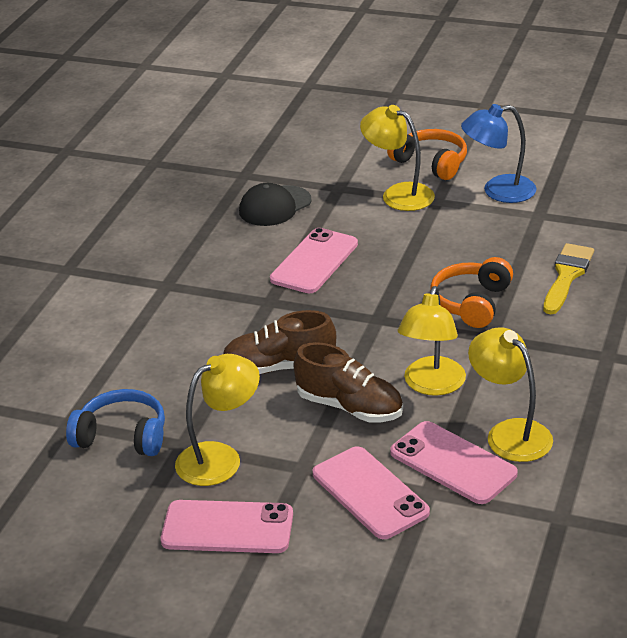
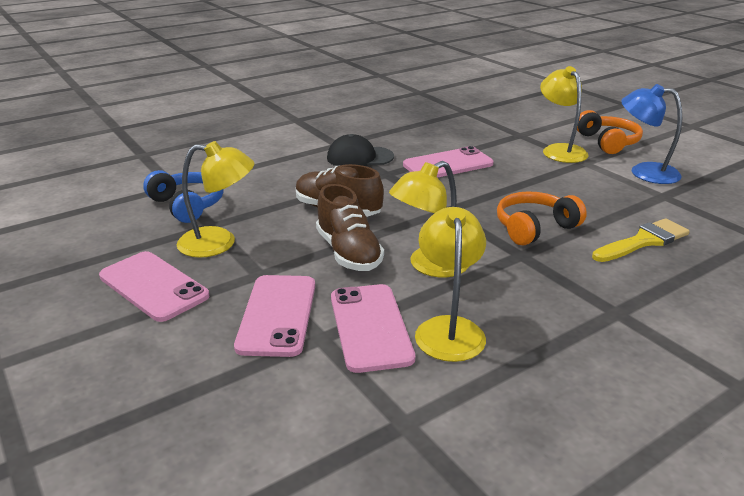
camera: 35 degrees right, 5 degrees down
(275, 206) = (463, 130): black cap -> black cap (359, 157)

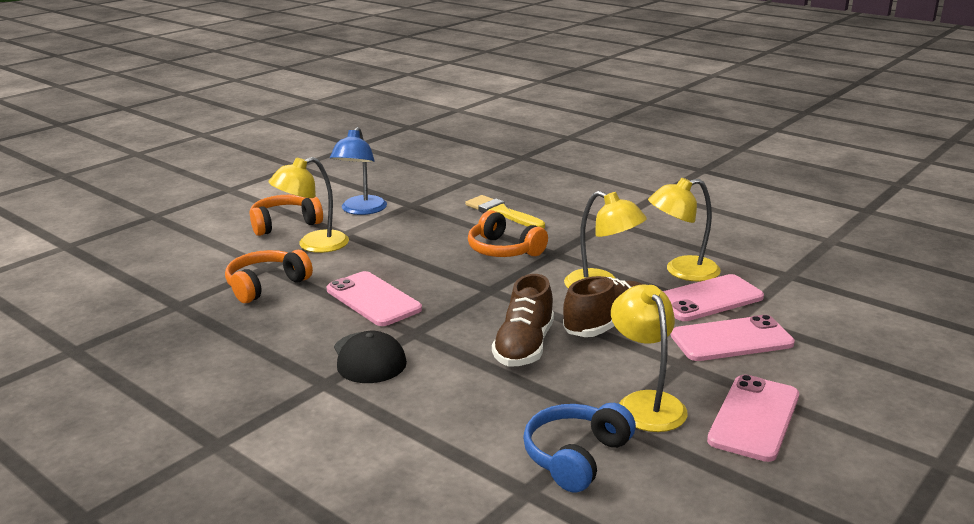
camera: 105 degrees left, 5 degrees down
(486, 133) = (266, 285): none -> orange headphones

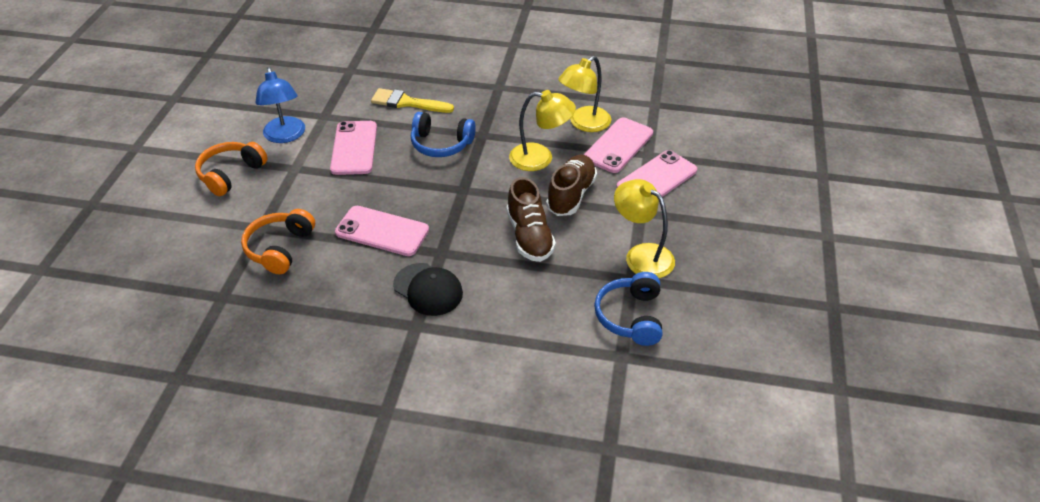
camera: 30 degrees left, 20 degrees up
(313, 245) = (280, 190): yellow lamp -> none
(503, 250) = (441, 144): orange headphones -> blue headphones
(754, 418) = (711, 241): pink phone -> pink phone (354, 148)

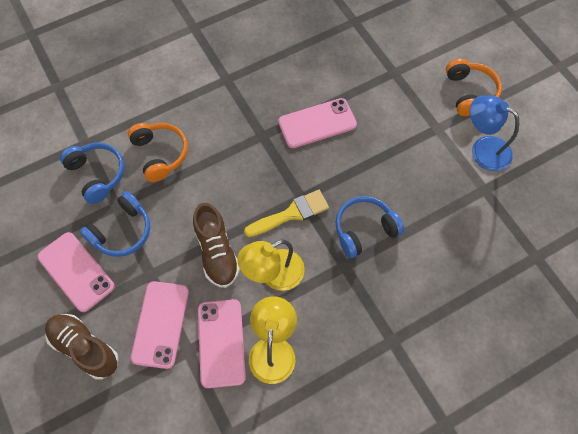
camera: 140 degrees right, 20 degrees up
(280, 248) = (364, 68): orange headphones -> orange headphones (160, 154)
(354, 148) = (421, 176): pink phone -> pink phone (76, 271)
(407, 102) = (443, 255): yellow brush -> yellow brush (291, 214)
(428, 289) = (243, 105): black cap -> none
(529, 236) = (215, 191): brown shoe -> brown shoe (85, 348)
(641, 255) = (122, 231): yellow lamp -> blue headphones

